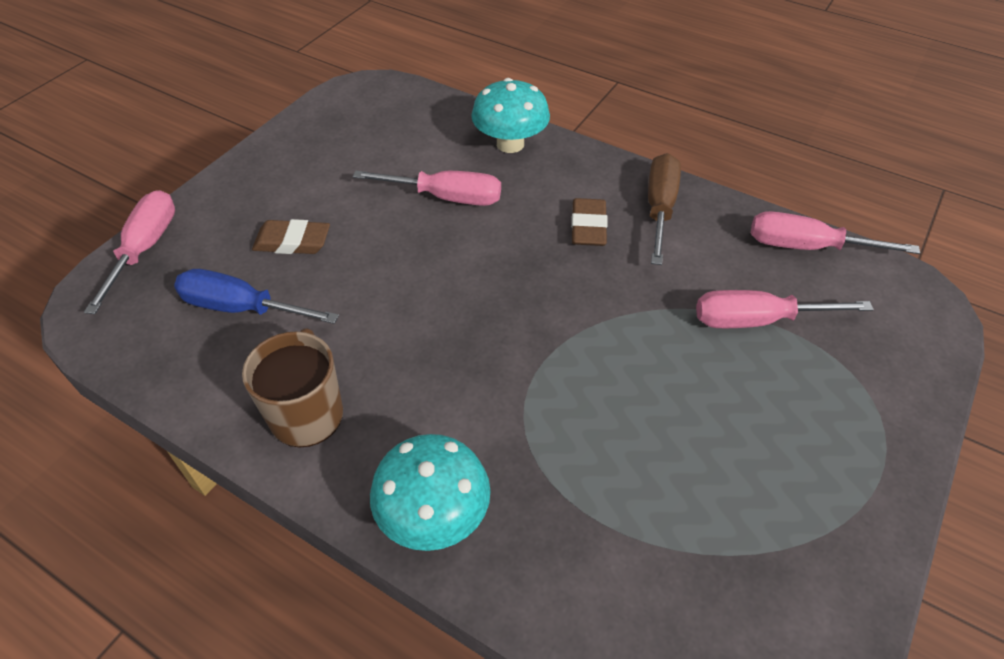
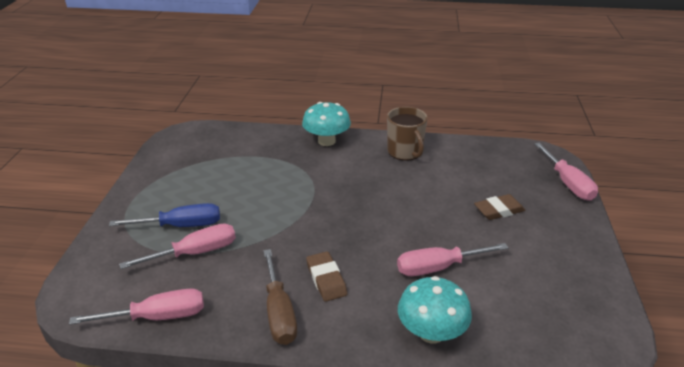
camera: 155 degrees right, 15 degrees down
(242, 308) = (481, 175): blue screwdriver -> blue screwdriver (181, 226)

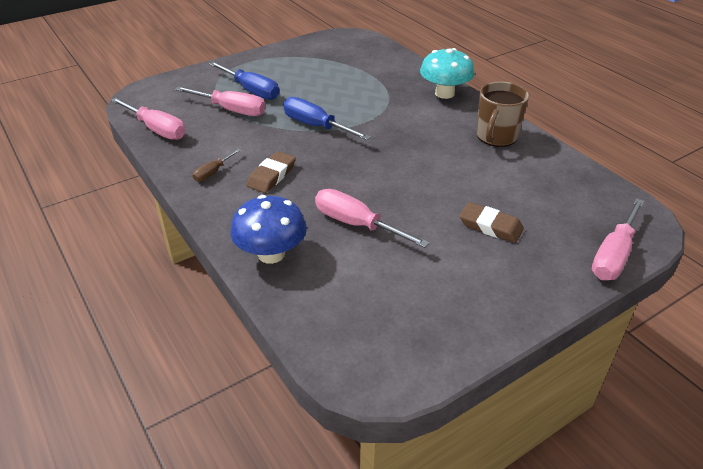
camera: 50 degrees right, 5 degrees up
(279, 312) = (213, 172): brown screwdriver -> brown screwdriver, size x0.54
(287, 219) = (316, 126): none -> blue screwdriver
(431, 332) = (271, 254): turquoise mushroom -> blue mushroom

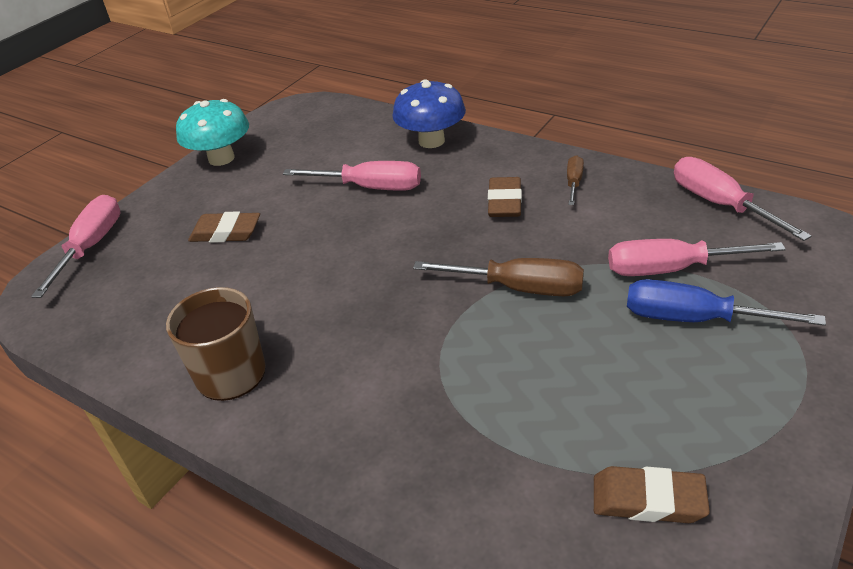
camera: 160 degrees right, 0 degrees up
(156, 129) = (720, 205): pink screwdriver -> pink screwdriver turned 45 degrees clockwise
(316, 126) = (518, 288): blue screwdriver -> brown screwdriver
(339, 56) = (648, 500): none -> brown eraser
(444, 93) = (349, 453): turquoise mushroom -> turquoise mushroom (221, 158)

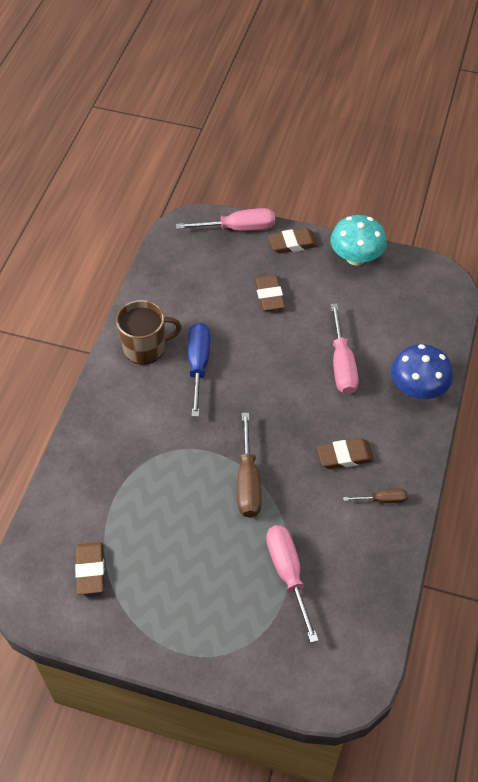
camera: 70 degrees right, 15 degrees up
(159, 203) = (293, 243): none -> brown eraser
(695, 319) = (238, 590): blue screwdriver -> blue screwdriver (198, 365)
(720, 205) = (377, 607): pink screwdriver -> none

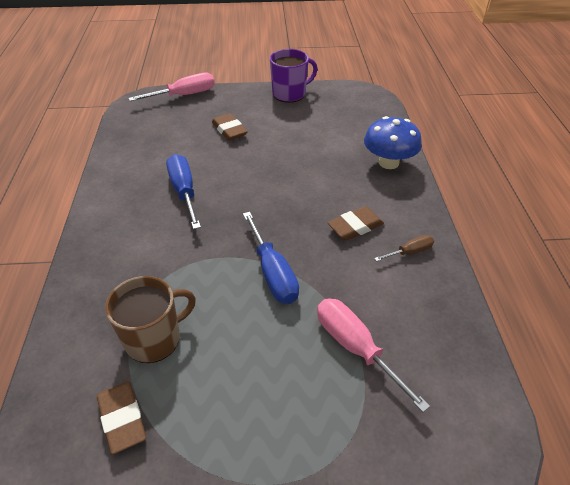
camera: 20 degrees left, 10 degrees down
(145, 347) = (127, 190): brown mug -> brown mug (154, 338)
(248, 481) = (272, 272): brown screwdriver -> blue screwdriver
(293, 243) = (234, 95): brown eraser -> none
(342, 364) = (315, 161): pink screwdriver -> none
(356, 257) = (290, 94): turquoise mushroom -> purple mug

